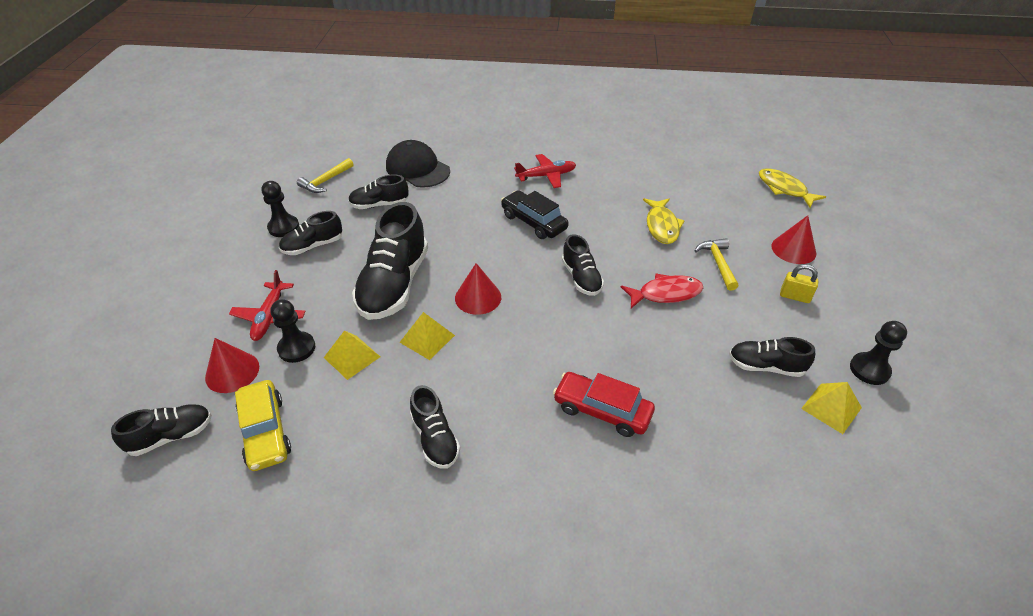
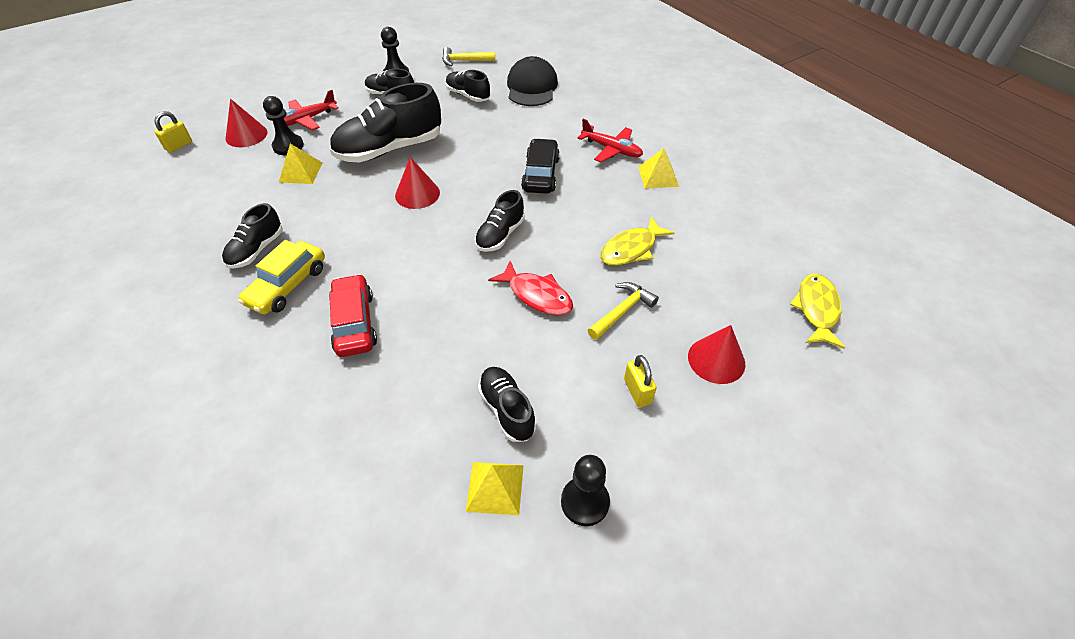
camera: 50 degrees right, 5 degrees up
(171, 436) = (179, 146): black shoe -> yellow padlock
(265, 432) = (207, 176): yellow car -> yellow car (287, 285)
(427, 338) = (349, 194): yellow pyramid -> yellow pyramid (658, 176)

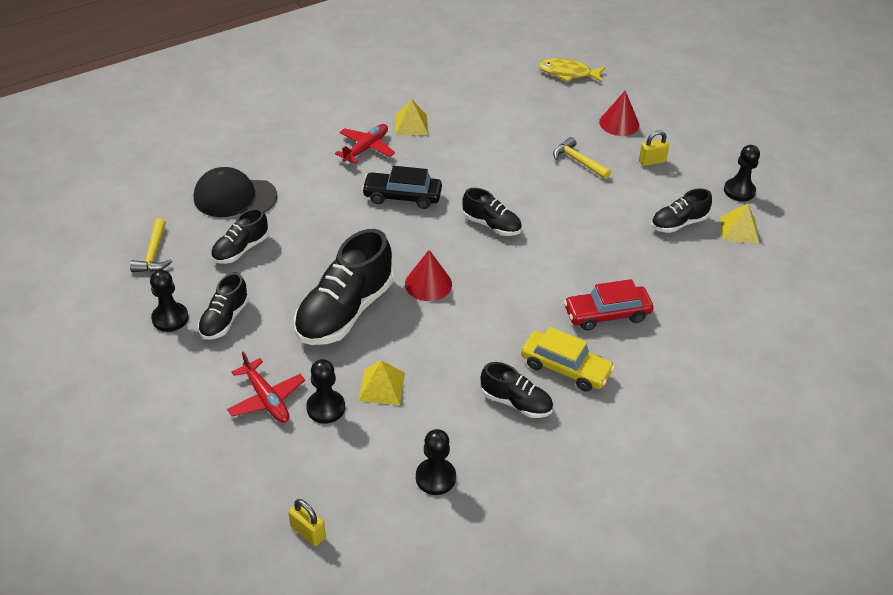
camera: 90 degrees left, 5 degrees down
(196, 203) = (435, 477): none -> black pawn
(246, 135) = (293, 458): red cone -> none
(390, 149) = (345, 311): black shoe -> black shoe turned 60 degrees clockwise
(537, 295) = (565, 205): red fish -> none
(631, 249) = (508, 150): yellow fish -> none

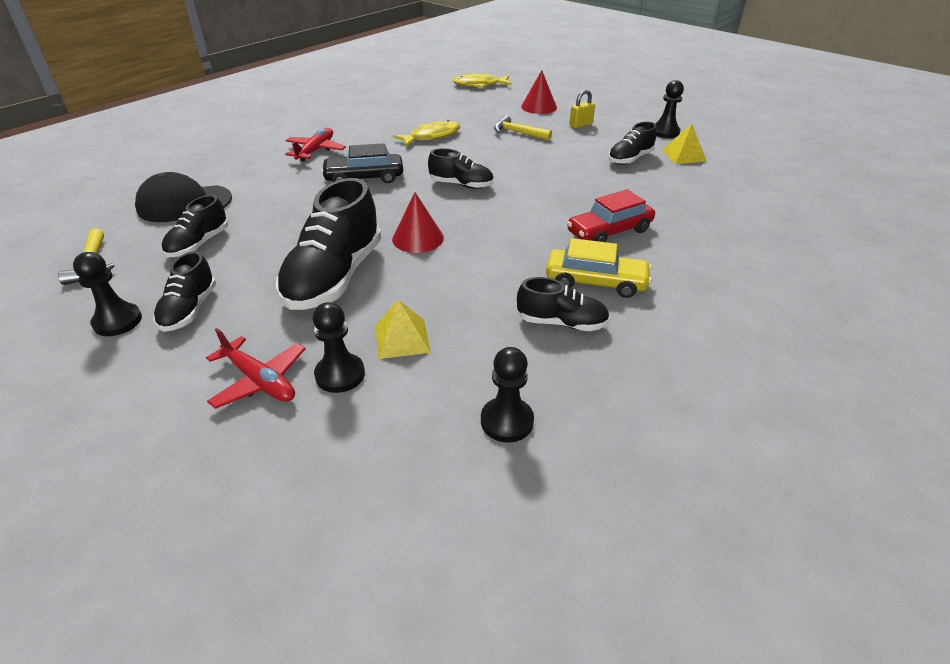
camera: 15 degrees left, 5 degrees down
(308, 532) = (360, 535): yellow padlock -> none
(411, 125) = (354, 130): yellow pyramid -> none
(486, 149) = (432, 136): none -> yellow fish

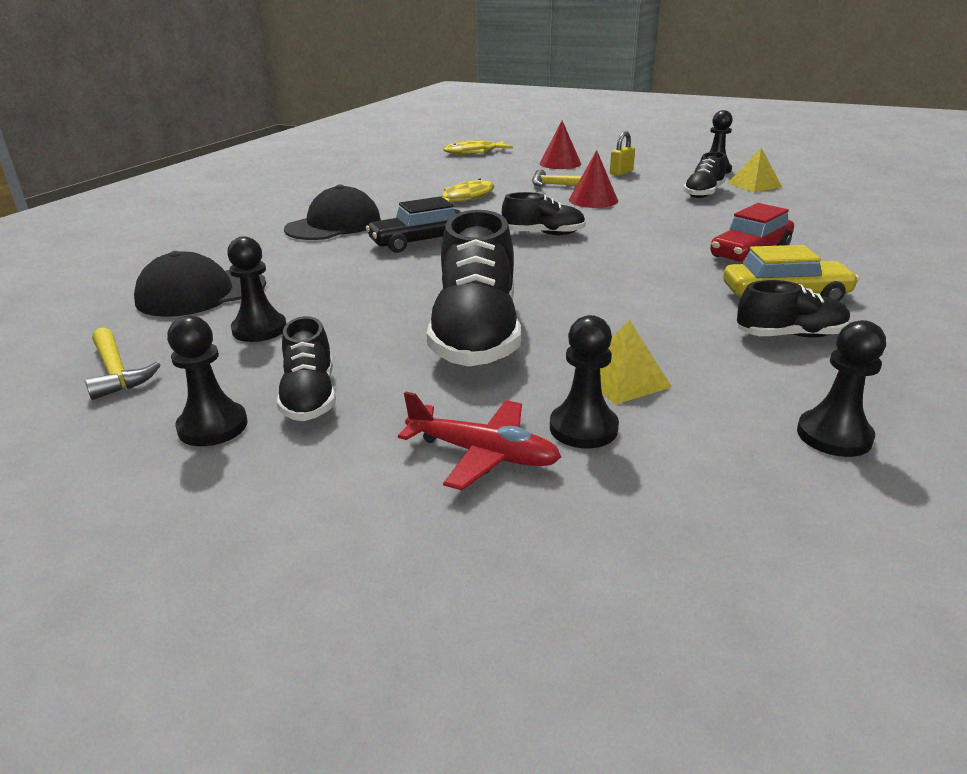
camera: 15 degrees left, 10 degrees down
(198, 244) = (259, 329): black shoe -> black pawn
(316, 150) = (334, 225): red plane -> black cap
(418, 238) = (542, 286): red cone -> red cone (593, 200)

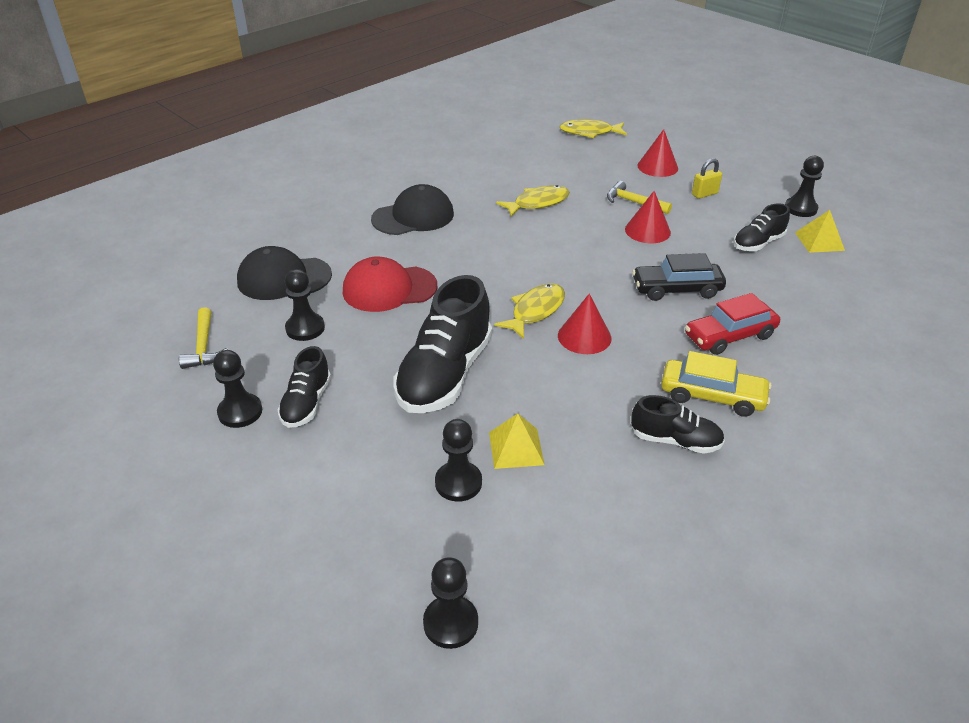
camera: 20 degrees right, 10 degrees up
(347, 280) = (389, 289): none -> red cap
(420, 242) = (467, 255): black car -> black car (676, 289)
(483, 454) = (383, 484): red plane -> none
(535, 268) = (535, 311): none -> yellow fish
(543, 234) = (571, 269): black shoe -> none
(607, 277) = (584, 336): none -> red cone
(834, 436) = (619, 542): black pawn -> black pawn (450, 623)

